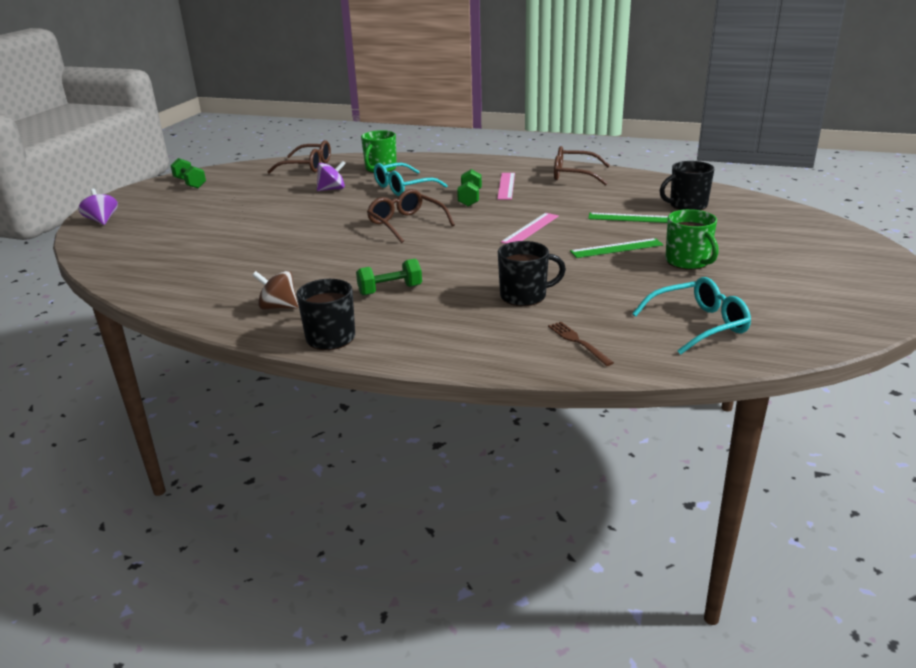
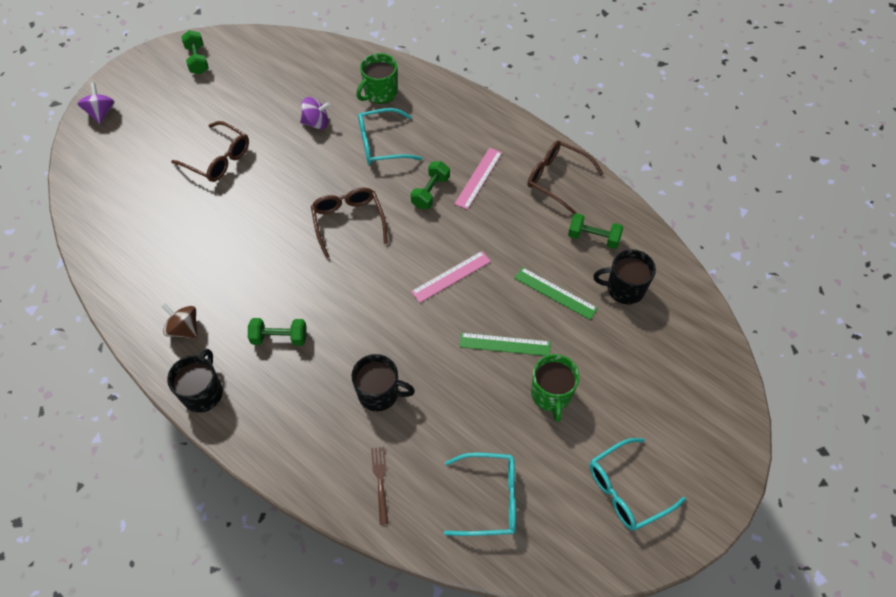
camera: 20 degrees right, 30 degrees up
(307, 166) = (315, 61): brown glasses -> brown glasses (218, 159)
(634, 191) = (593, 238): none -> green dumbbell
(816, 290) = (626, 490): none -> turquoise glasses

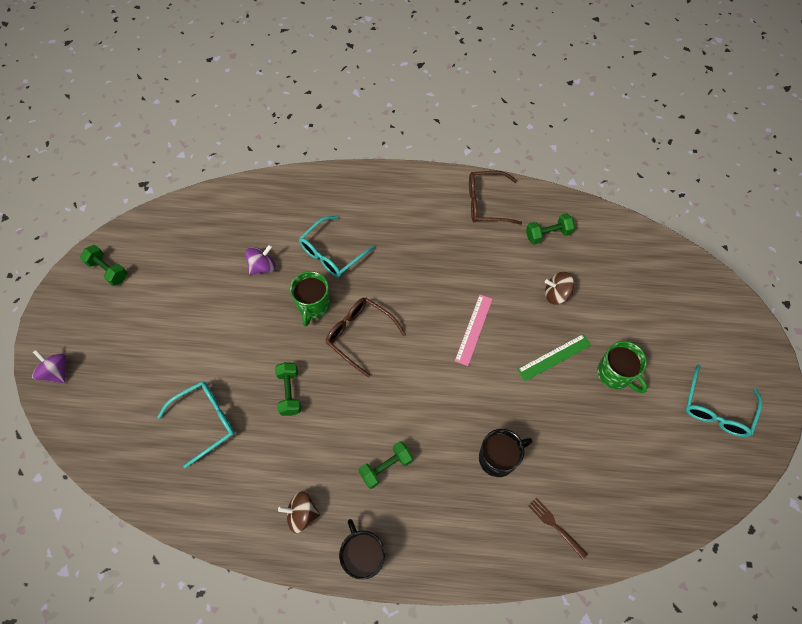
camera: 35 degrees left, 5 degrees up
(218, 159) = (204, 348): brown glasses -> none
(380, 93) = (294, 210): green mug -> green mug (313, 305)
(430, 192) = (403, 270): green dumbbell -> green dumbbell (289, 392)
(478, 178) = (429, 237): pink ruler -> none
(490, 498) = (638, 481): turquoise glasses -> turquoise glasses (205, 421)
(555, 293) = (556, 294): green ruler -> brown spinning top
(624, 289) = (598, 260): black mug -> none

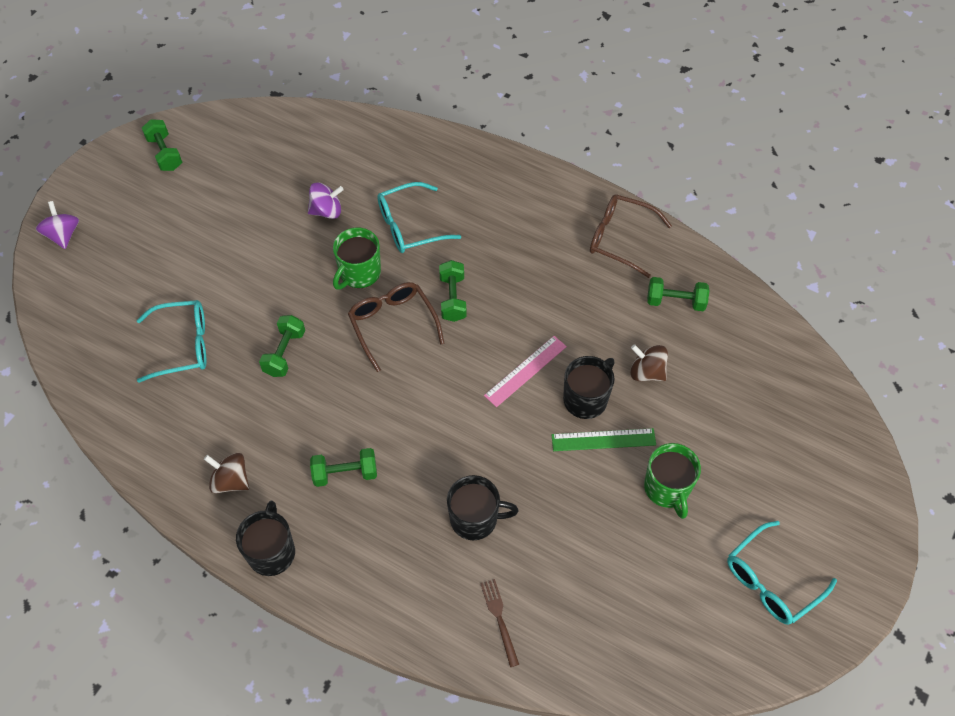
camera: 25 degrees right, 5 degrees down
(393, 296) = (453, 298): none -> green dumbbell
(526, 332) = (586, 399): none -> black mug

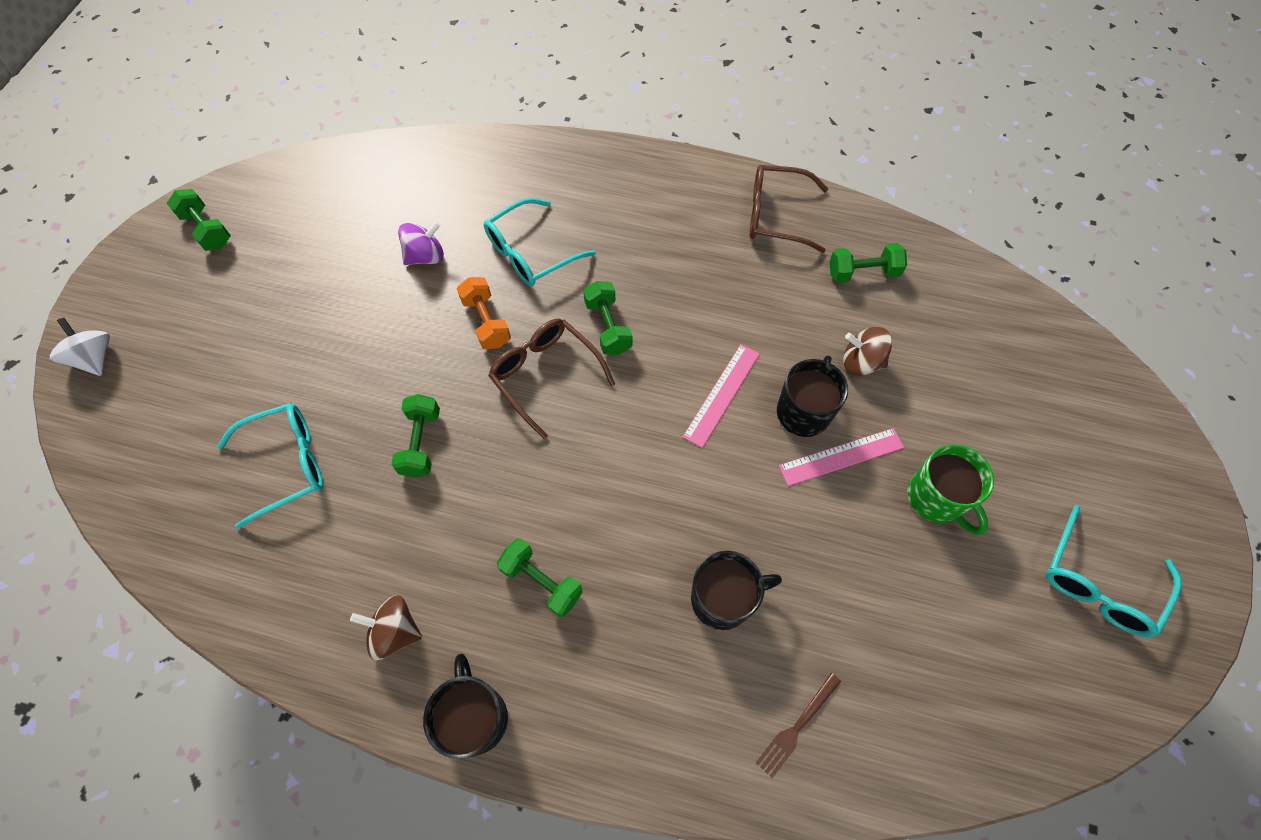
camera: 15 degrees left, 5 degrees up
(63, 235) = (95, 358): purple spinning top -> white spinning top
(345, 473) = (542, 582): green dumbbell -> green dumbbell turned 60 degrees clockwise
(359, 273) = (486, 322): green mug -> orange dumbbell
(499, 619) = (797, 727): brown fork -> brown fork turned 105 degrees counterclockwise
(603, 440) = (841, 457): green ruler -> pink ruler

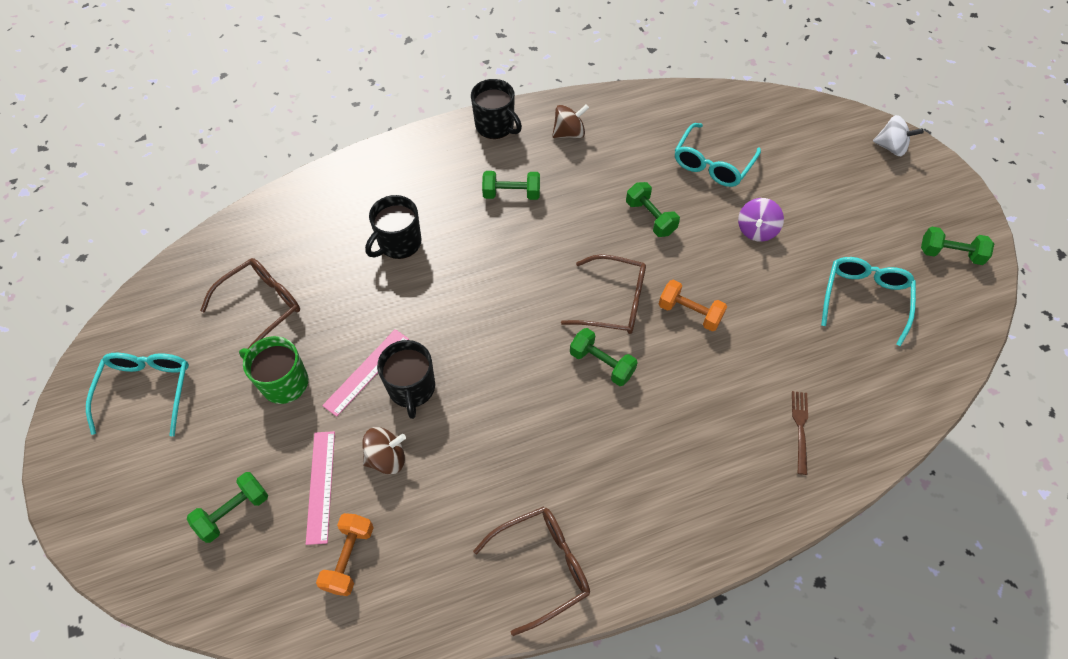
camera: 145 degrees right, 5 degrees down
(426, 256) = (784, 333): purple spinning top -> purple spinning top (756, 230)
(531, 253) = (713, 386): turquoise glasses -> turquoise glasses (864, 299)
(722, 394) = (480, 364): pink ruler -> pink ruler (320, 486)
(797, 727) = (321, 210): brown fork -> brown fork (800, 428)
(862, 273) = (427, 552): green dumbbell -> green dumbbell (234, 512)
(930, 615) = (262, 306): none -> brown glasses
(931, 303) = (349, 558): none -> orange dumbbell

